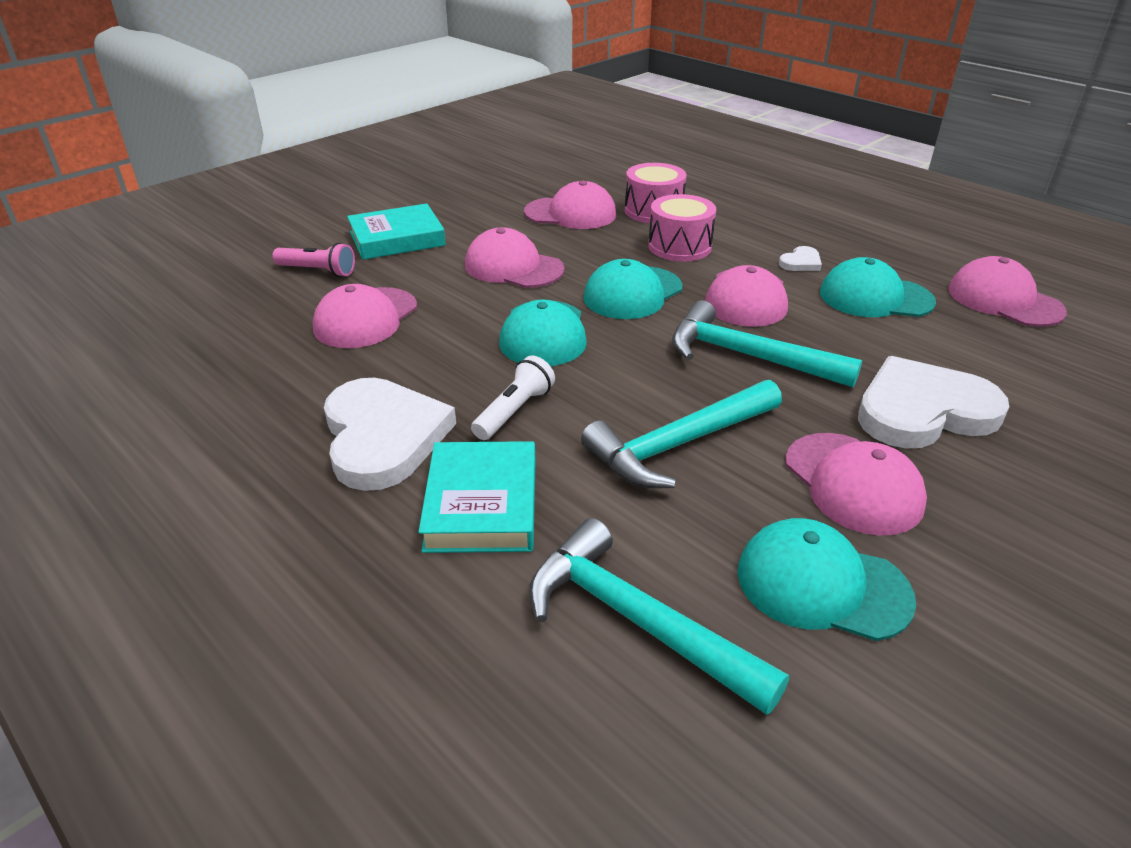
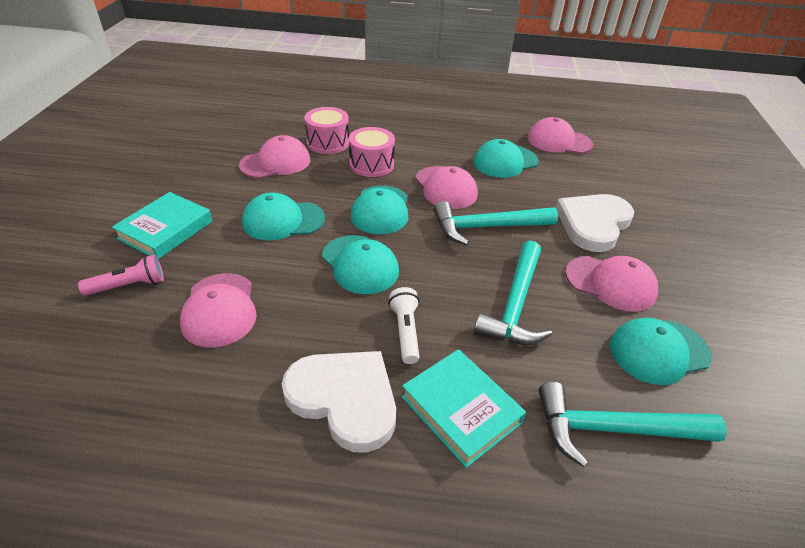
camera: 40 degrees left, 5 degrees up
(513, 267) = (283, 220): pink cap -> turquoise cap
(801, 262) = (447, 152): white heart -> none

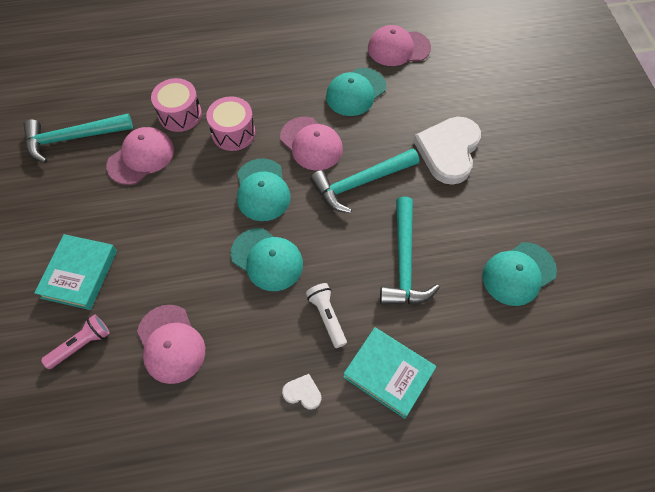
camera: 15 degrees left, 20 degrees up
(283, 220) = (180, 230): turquoise cap -> none
(344, 399) = (302, 393): white heart -> white heart, size x0.42
(610, 283) = (473, 216): pink cap -> none
(614, 429) = (497, 354): turquoise hammer -> turquoise hammer (73, 138)

